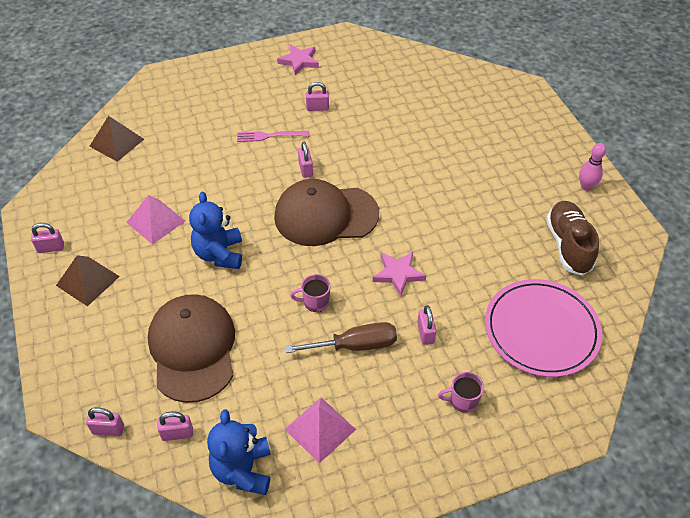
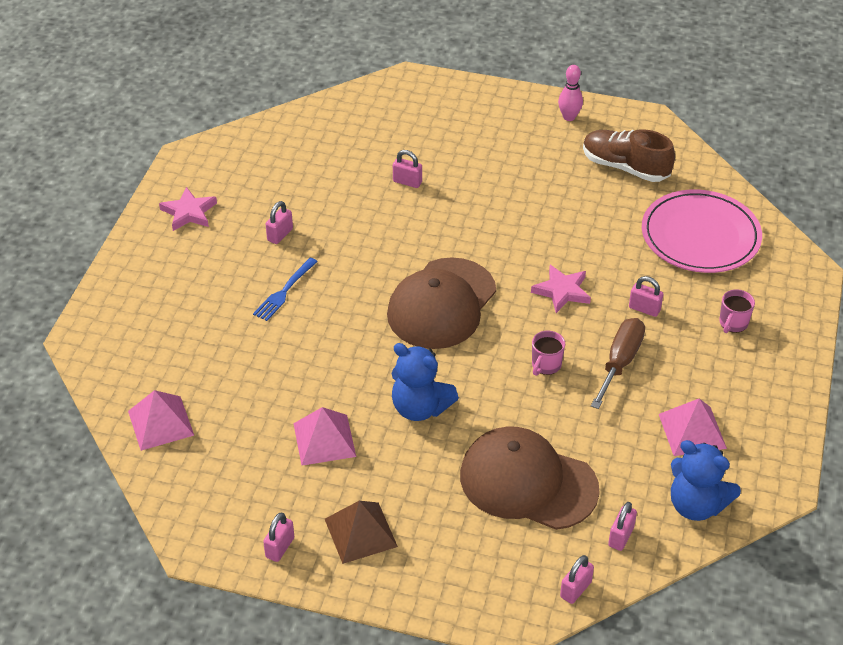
camera: 55 degrees left, 5 degrees down
(116, 142) = (160, 423): brown pyramid -> pink pyramid
(269, 136) = (284, 291): pink fork -> blue fork
(305, 169) = (363, 288): pink padlock -> pink padlock (407, 182)

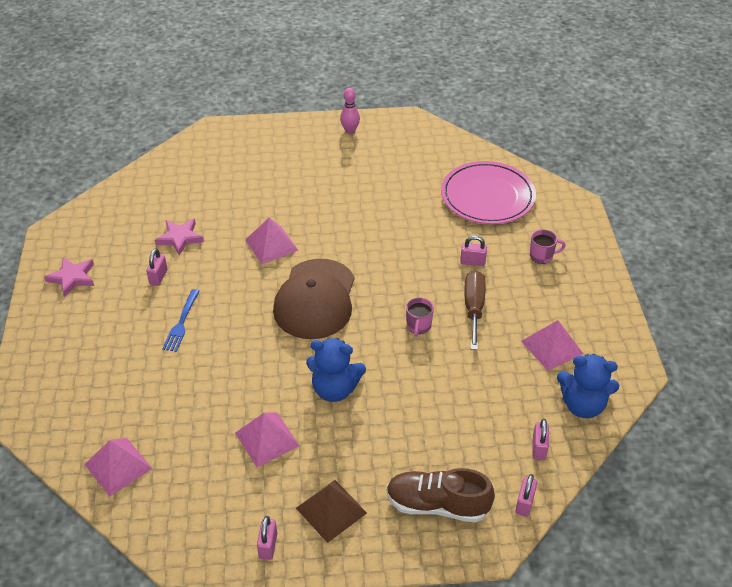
camera: 20 degrees left, 0 degrees up
(407, 182) = (246, 209): pink padlock -> none
(418, 230) = (271, 245): none -> pink pyramid
(528, 482) = (447, 425): brown cap -> none
(562, 291) = (404, 264): pink star -> pink star (180, 238)
(625, 167) = (409, 158): brown shoe -> brown shoe (437, 505)
(733, 323) = (542, 256): pink mug -> pink mug turned 105 degrees counterclockwise

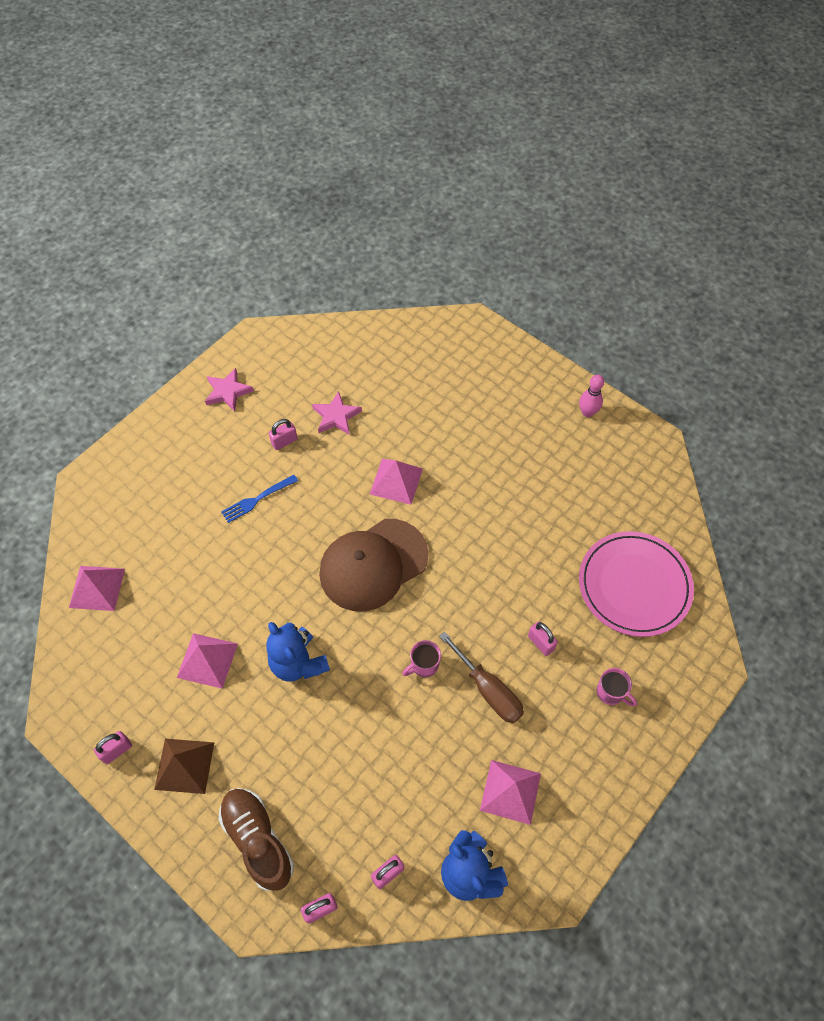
camera: 45 degrees right, 15 degrees up
(473, 308) = (488, 690): brown screwdriver -> brown screwdriver turned 90 degrees clockwise

